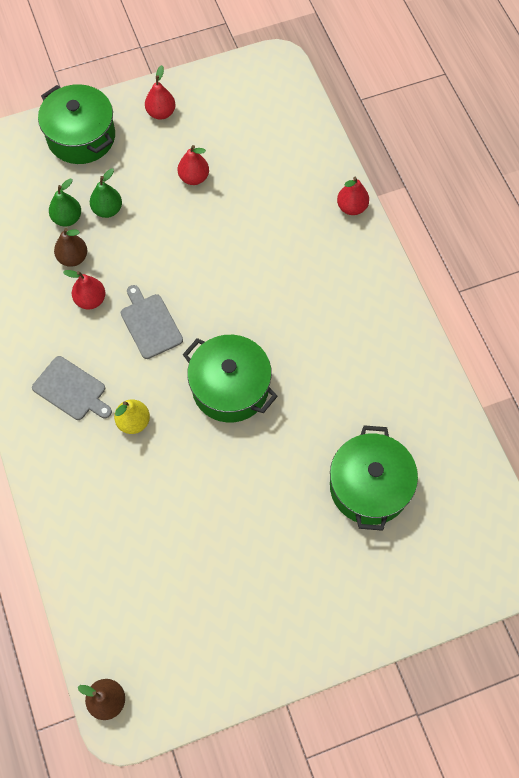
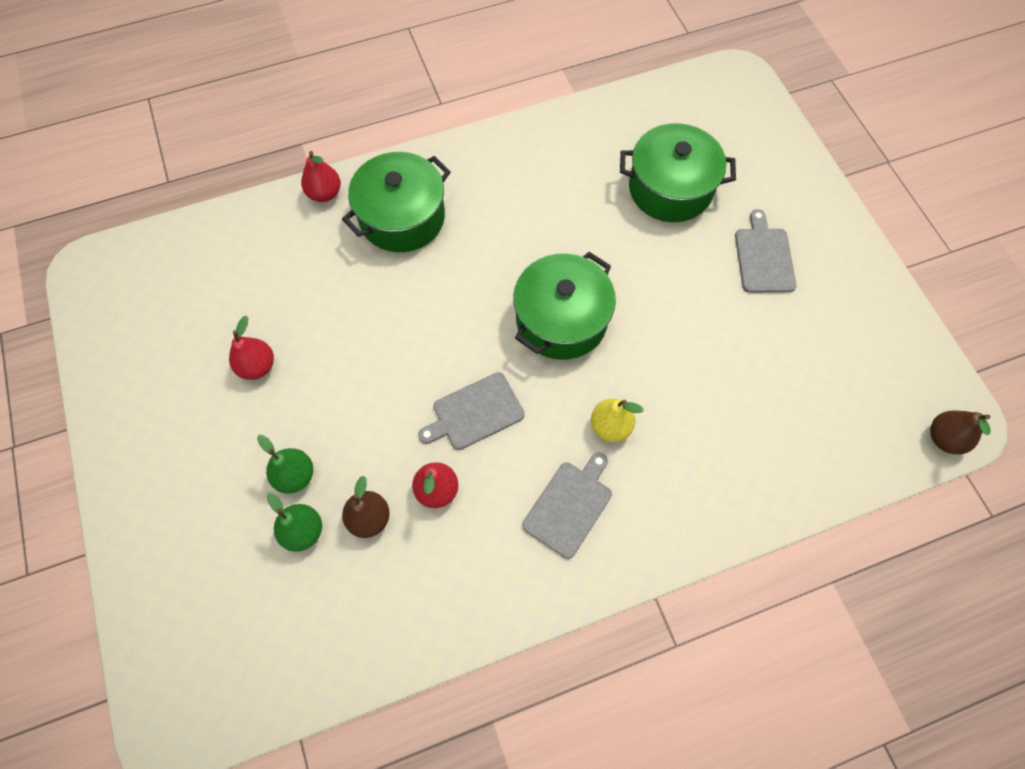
camera: 90 degrees left, 0 degrees up
(81, 137) = (162, 521): green pot -> green pot (402, 217)
(161, 113) = (141, 411): red pear -> none
(294, 565) = (764, 257): none -> grey cutting board

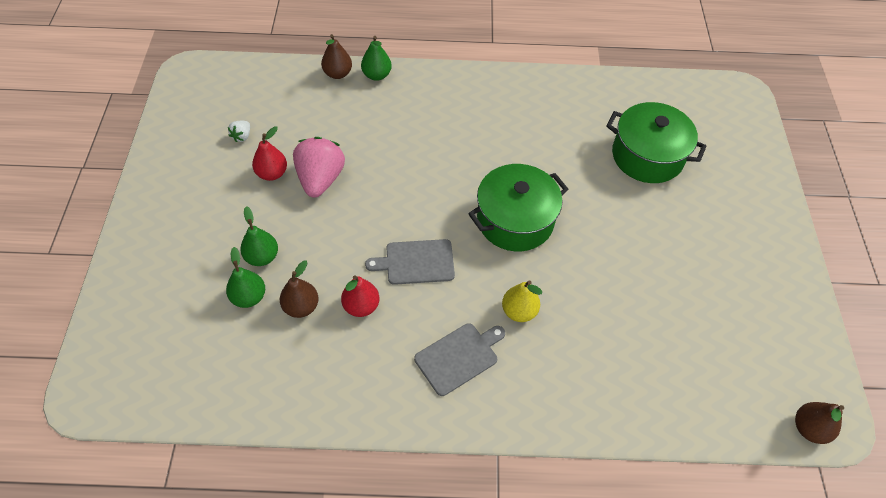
camera: 20 degrees right, 10 degrees down
(197, 332) = (242, 136): none -> white strawberry
(277, 208) = (338, 74): none -> brown pear
(319, 352) = (320, 179): none -> pink strawberry
(325, 193) = (377, 75): red pear -> green pear
(402, 217) = (426, 109): green pot -> none
(764, 257) = (705, 231): grey cutting board -> none

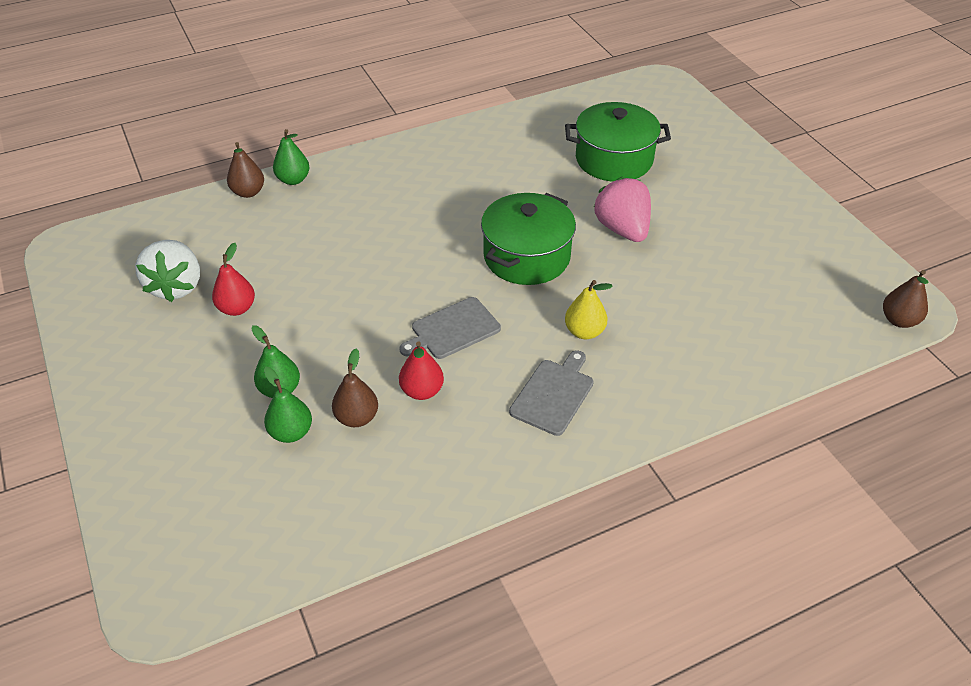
camera: 25 degrees left, 10 degrees down
(242, 136) = (176, 286): white strawberry -> white strawberry, size x2.27
(320, 179) = (296, 294): pink strawberry -> pink strawberry (622, 229)

